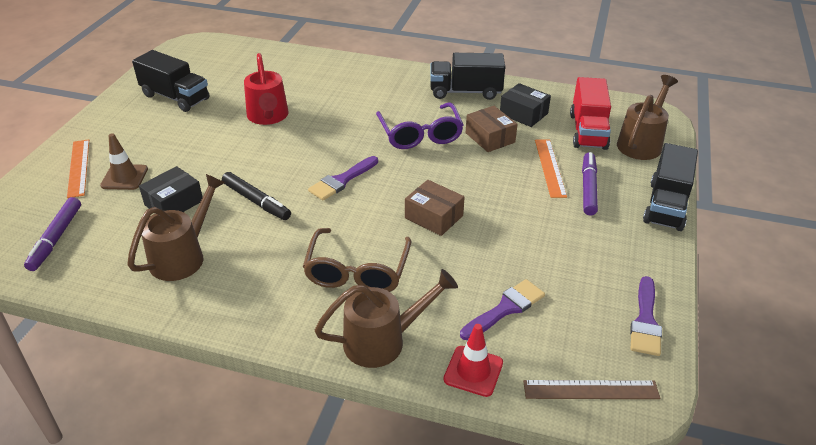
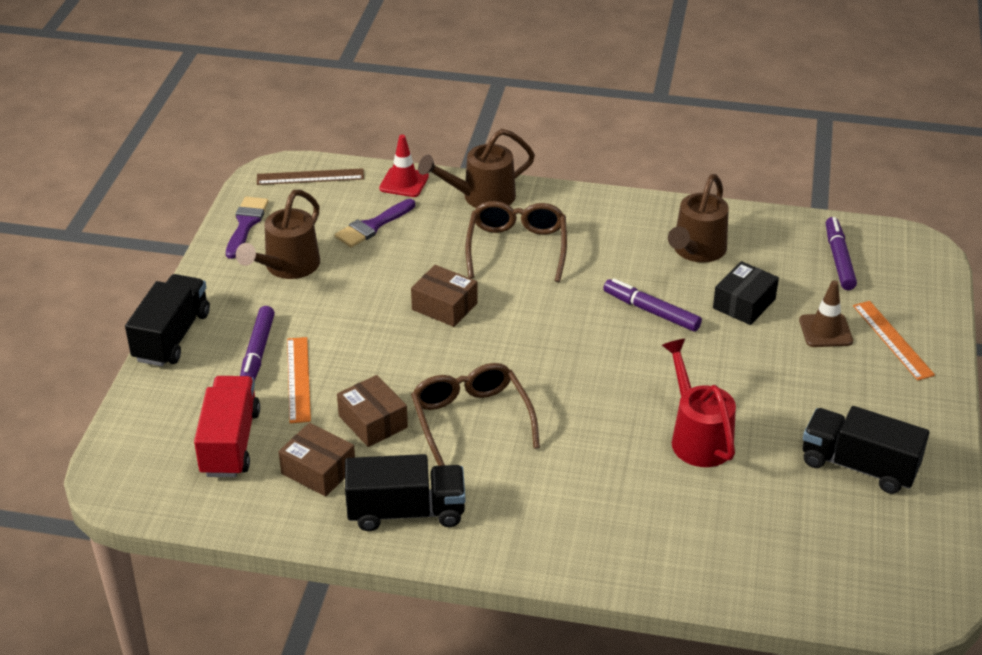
camera: 175 degrees right, 0 degrees up
(256, 201) = (651, 311): black marker -> purple marker
(341, 180) = (560, 343): purple brush -> none
(420, 135) = (471, 420): purple glasses -> brown glasses
(523, 114) = (318, 470): black box -> brown box
(642, 143) = (160, 427): brown watering can -> brown watering can (287, 267)

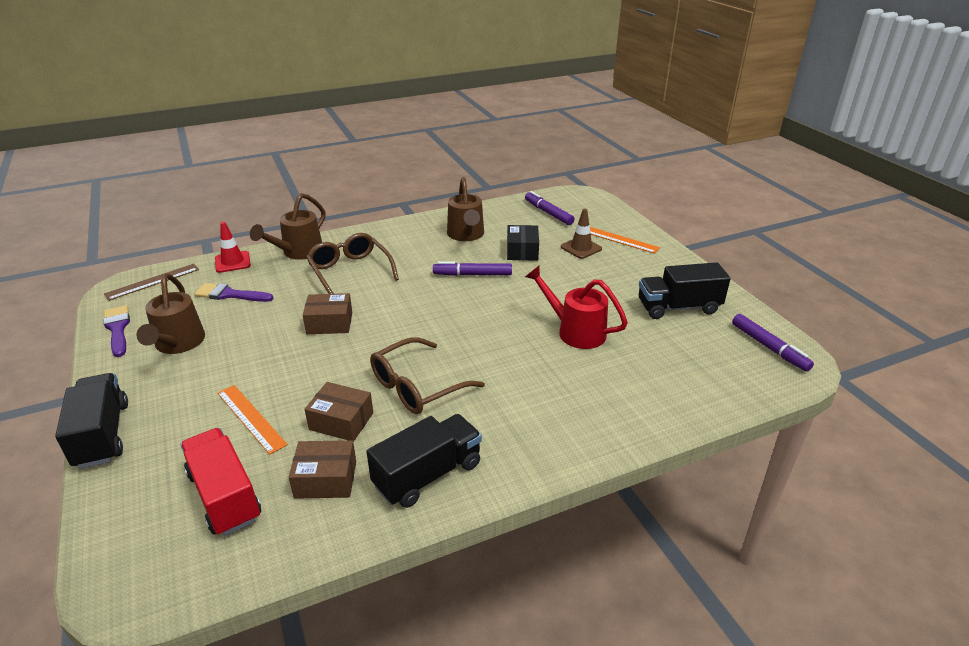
camera: 35 degrees left, 5 degrees down
(257, 353) = (197, 414): purple marker -> purple marker (769, 347)
(372, 226) = (230, 294): purple brush -> purple brush turned 90 degrees clockwise
(471, 420) = (417, 386): brown glasses -> brown glasses turned 75 degrees counterclockwise

